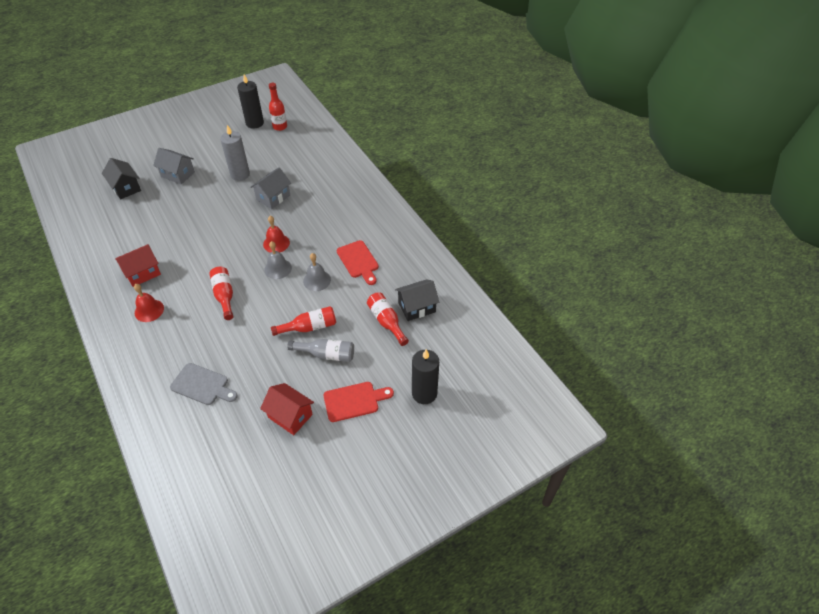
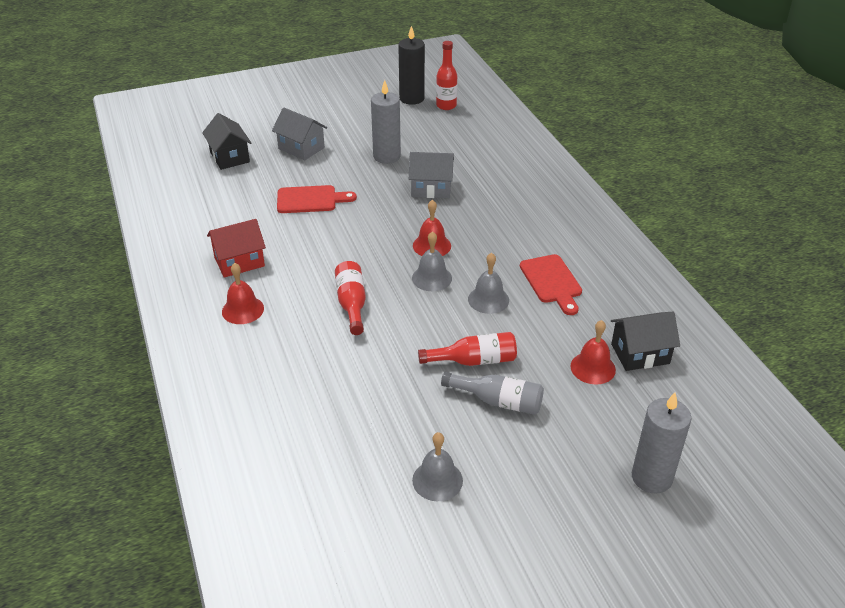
camera: 10 degrees right, 10 degrees down
(202, 385) = (308, 418): grey cutting board -> none
(273, 197) = (431, 188): grey house -> grey house turned 45 degrees clockwise
(290, 416) = (437, 480): red house -> grey bell
(354, 401) = (539, 473): red cutting board -> red cutting board (310, 200)
(386, 322) = (593, 368): red bottle -> red bell
(424, 393) = (651, 477): black candle -> grey candle

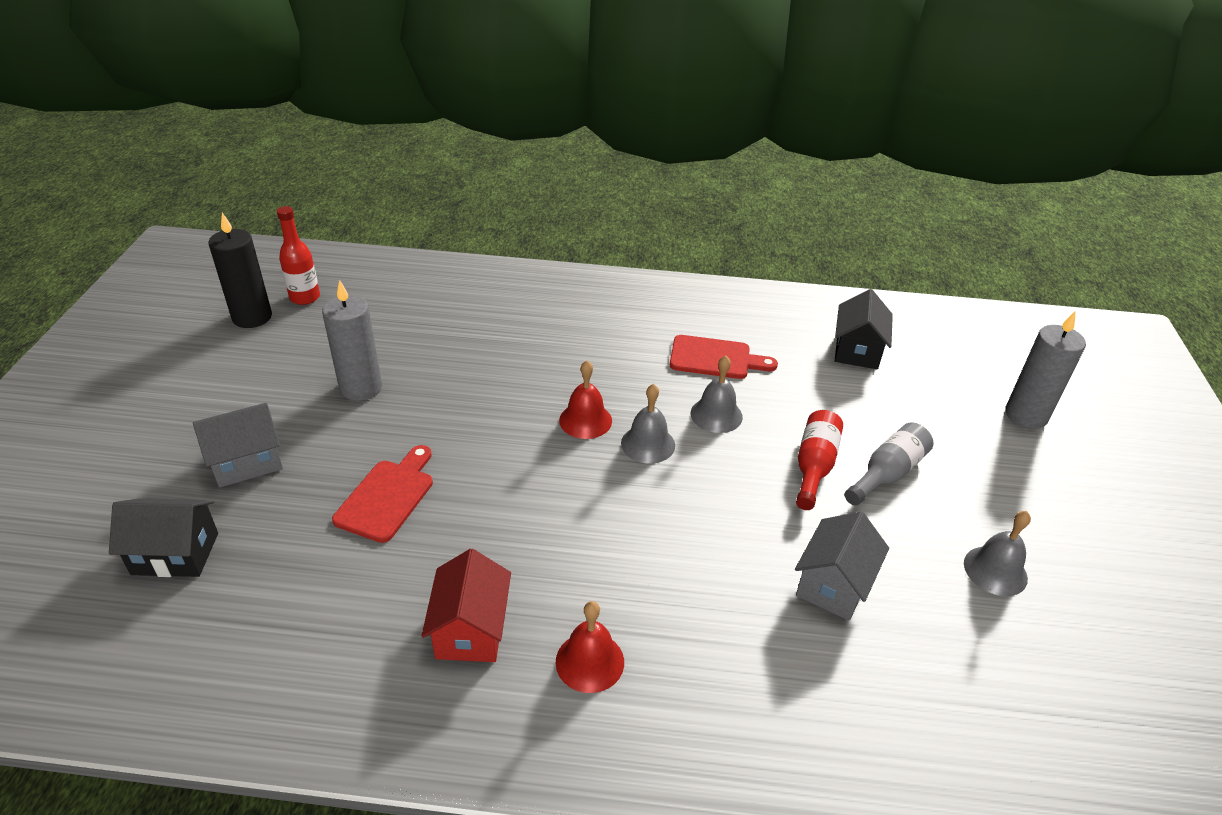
camera: 65 degrees left, 0 degrees up
(352, 304) = (651, 535): red bottle -> none
(431, 188) = (470, 377): grey house -> grey house (833, 584)
(593, 368) = (864, 387): red bell -> none

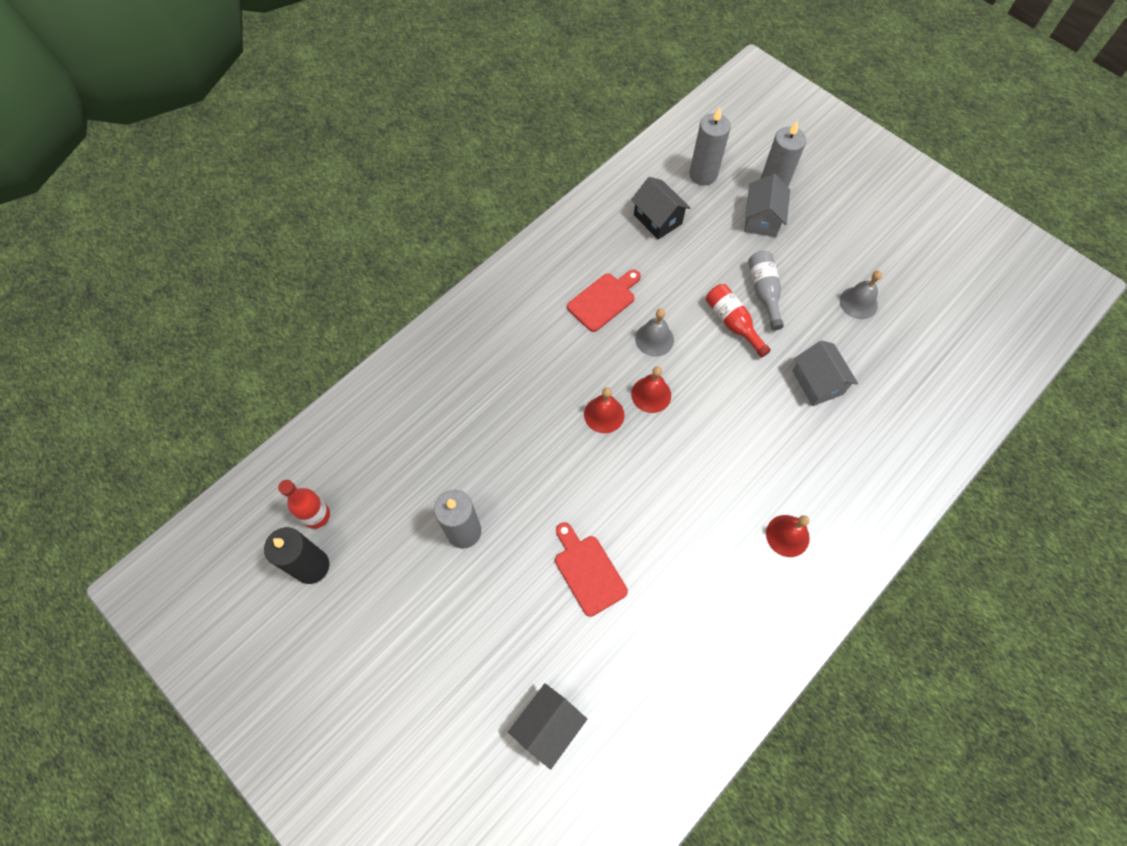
camera: 50 degrees left, 25 degrees up
(247, 462) = (488, 644): grey house -> grey house (762, 219)
(471, 629) = (727, 583): red house -> none
(648, 444) = (651, 394): grey bell -> red bell
(957, 356) = (703, 174): none -> grey candle

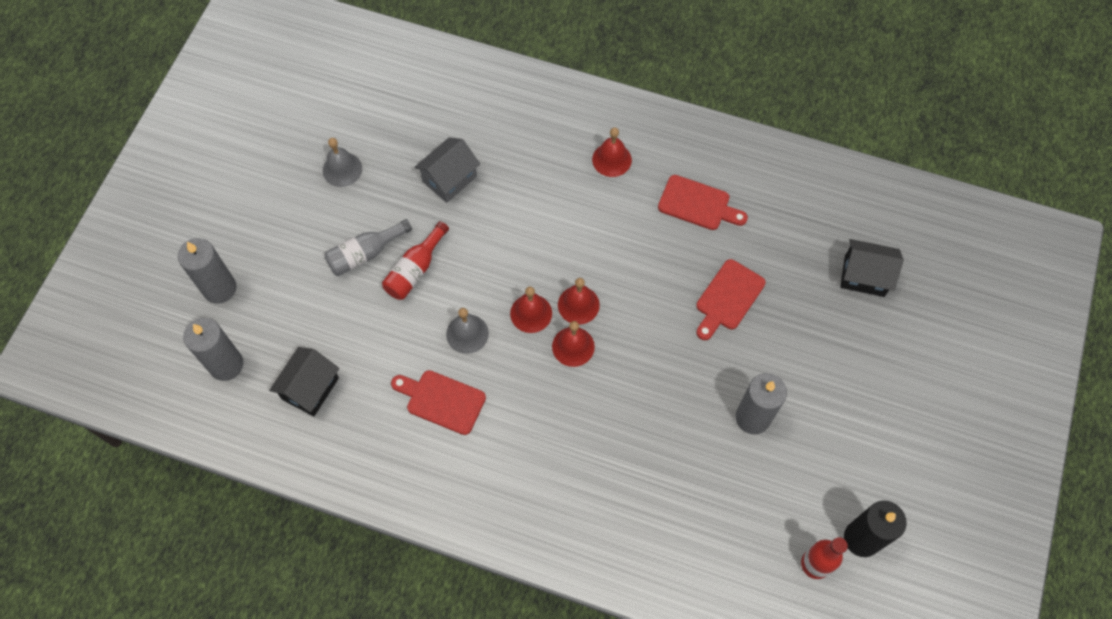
camera: 115 degrees left, 0 degrees up
(641, 436) = (578, 305): none -> red bell
(703, 595) = (698, 204): none -> red cutting board
(762, 219) = (269, 285): grey house -> none

